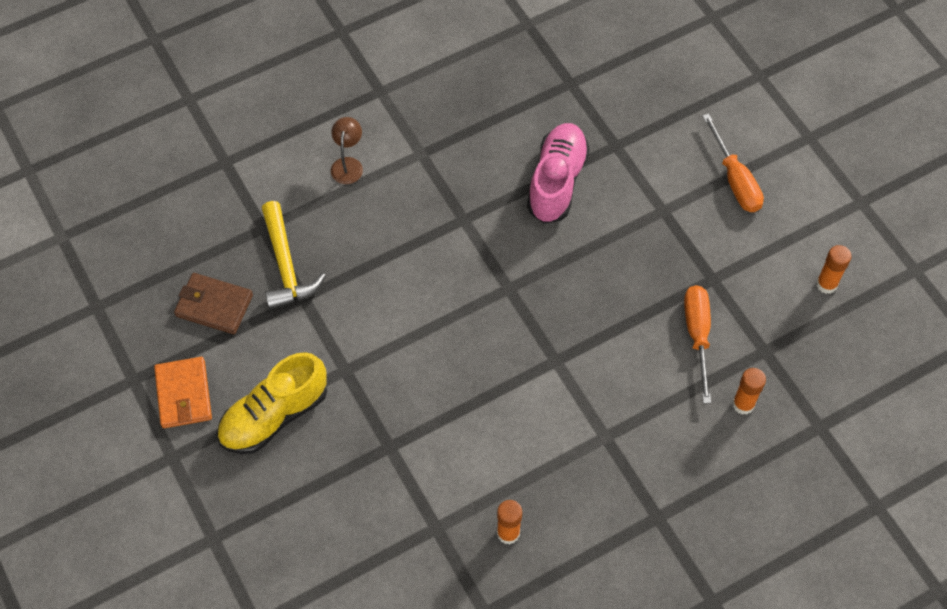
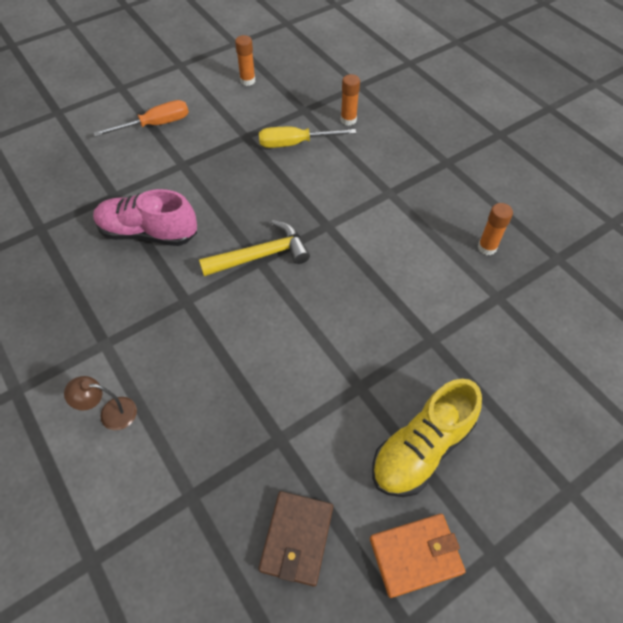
camera: 95 degrees left, 5 degrees down
(274, 415) = (421, 448): yellow shoe -> yellow shoe turned 90 degrees clockwise
(286, 266) = (241, 462): yellow hammer -> yellow hammer (261, 255)
(697, 335) = (295, 143): orange screwdriver -> yellow screwdriver

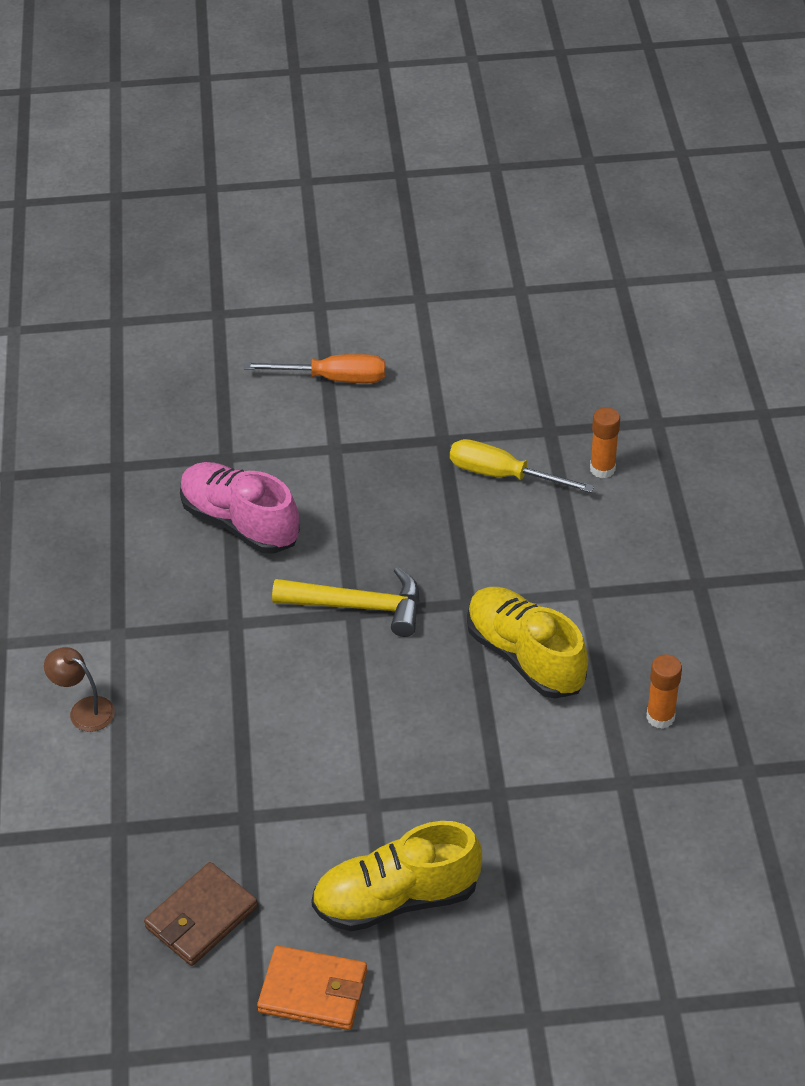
camera: 30 degrees right, 10 degrees down
(247, 81) = (499, 357): orange glue stick -> none
(384, 244) = (525, 657): none -> yellow shoe

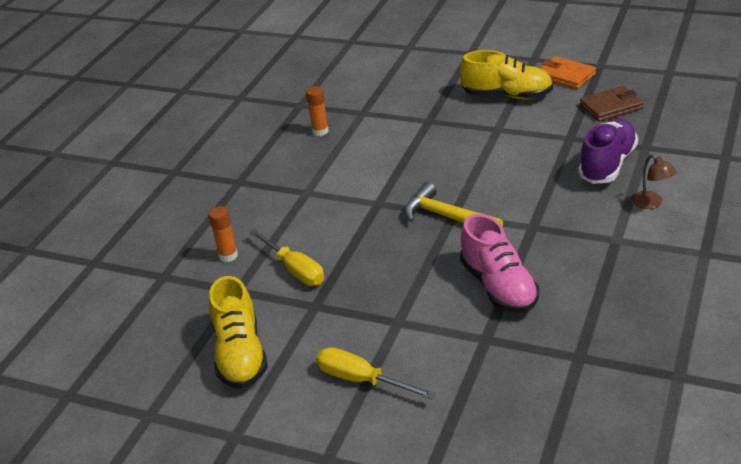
camera: 150 degrees left, 10 degrees down
(168, 771) = (607, 164): none -> purple shoe
(333, 378) = (362, 380): orange screwdriver -> yellow screwdriver
(525, 657) = (367, 170): yellow shoe -> yellow shoe (240, 354)

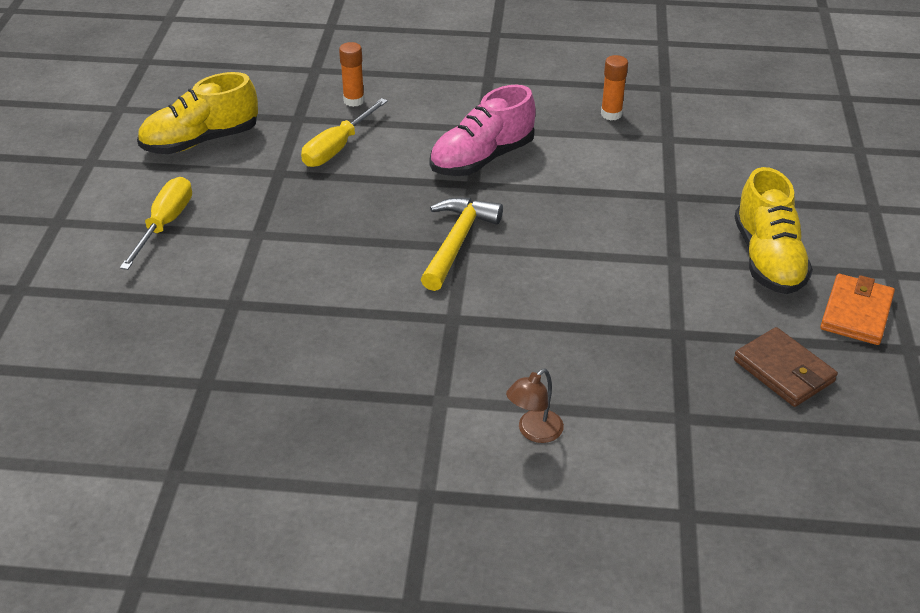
camera: 70 degrees right, 5 degrees up
(498, 287) = (326, 303): pink shoe -> pink shoe (482, 158)
(607, 164) = (620, 378): purple shoe -> none

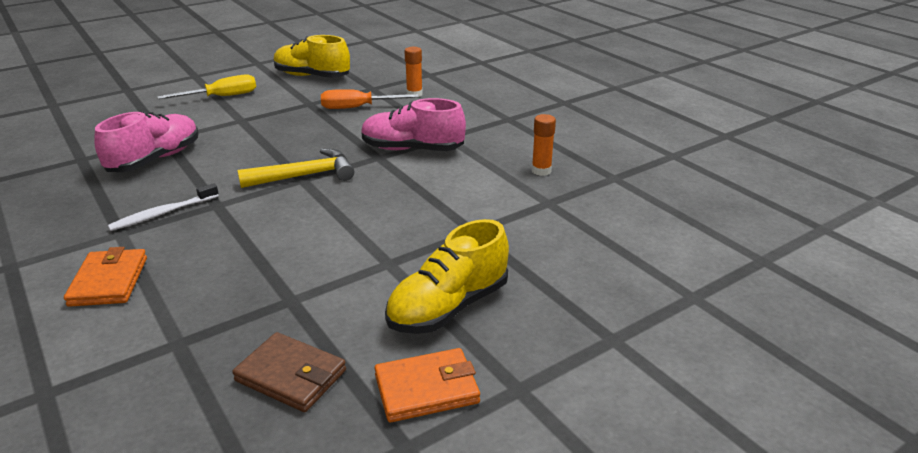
camera: 50 degrees right, 10 degrees down
(285, 327) = (155, 159): none -> pink shoe
(337, 148) = (358, 108): yellow screwdriver -> orange screwdriver
(430, 359) = (163, 213): none -> white toothbrush
(534, 432) = (109, 281): brown lamp -> orange wallet
(784, 371) = (291, 375): brown wallet -> brown wallet turned 75 degrees counterclockwise

